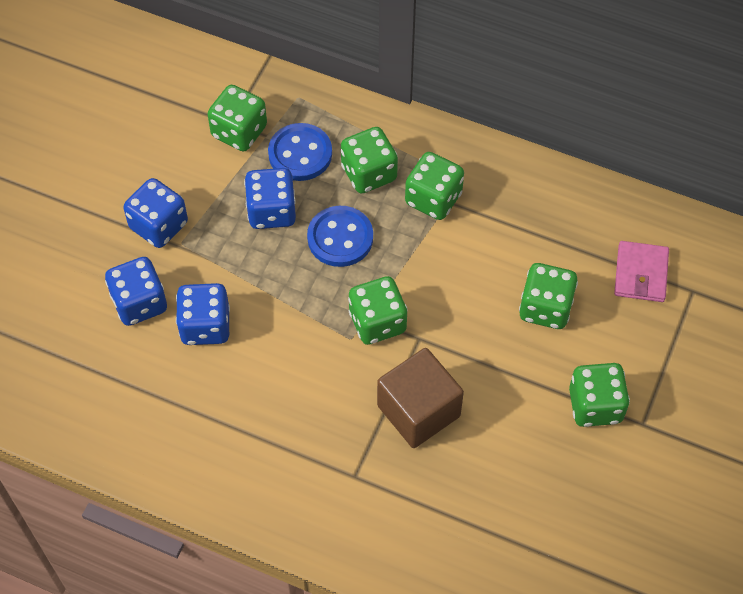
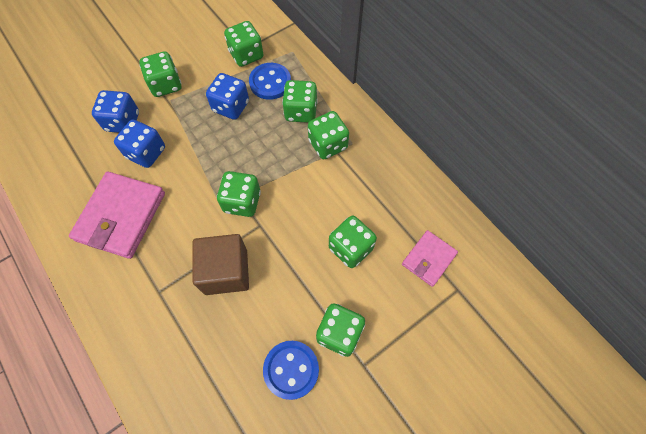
camera: 30 degrees right, 5 degrees up
(159, 225) = (166, 85): blue dice -> green dice
(237, 418) = (121, 216): none -> pink wallet
(340, 238) = (257, 140): blue button -> blue button (291, 369)

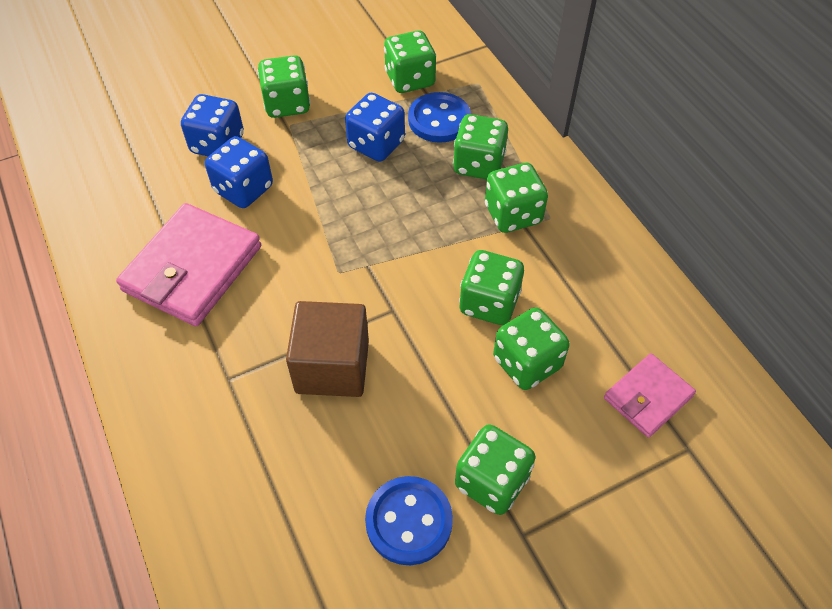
camera: 10 degrees right, 10 degrees down
(242, 202) = (372, 274): green dice -> green dice (489, 303)

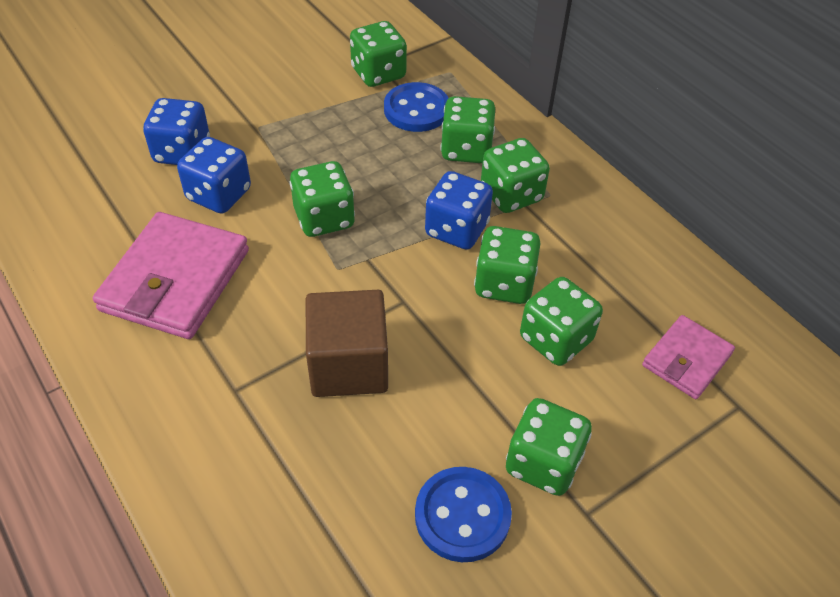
camera: 10 degrees left, 5 degrees down
(287, 104) = (251, 107): green dice -> green dice (324, 218)
(376, 144) = (354, 139): blue dice -> blue dice (456, 229)

